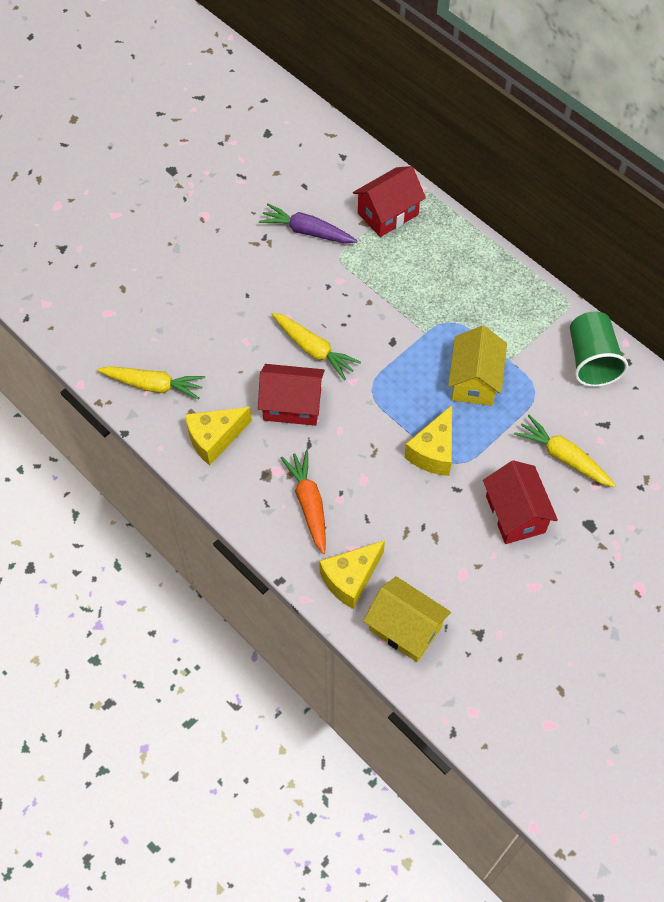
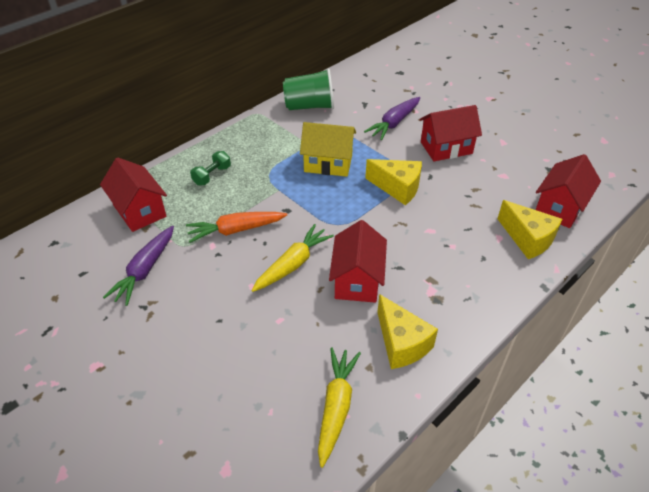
camera: 90 degrees left, 15 degrees down
(309, 504) = (462, 267): orange carrot -> orange carrot (236, 230)
(405, 628) = (560, 207): yellow house -> red house
(446, 269) = (212, 175): none -> green dumbbell
(563, 457) = (394, 123): yellow carrot -> purple carrot

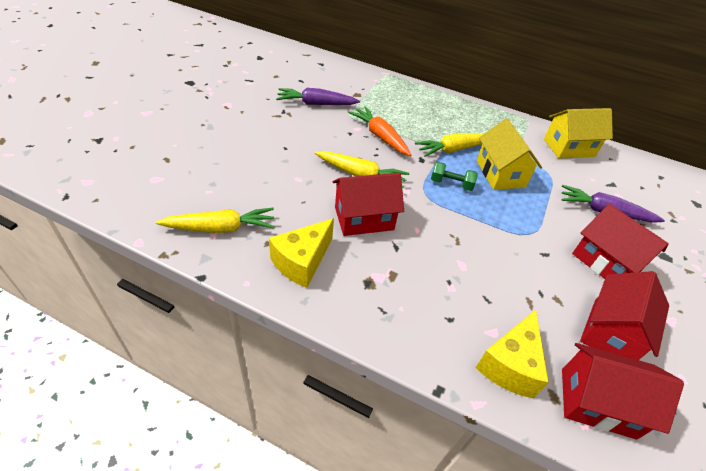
camera: 65 degrees right, 0 degrees up
(139, 210) = (371, 88): red house -> red house (610, 332)
(212, 175) = (431, 112): green dumbbell -> green dumbbell (451, 184)
(281, 181) = (454, 149): none -> yellow carrot
(310, 106) = (568, 148): green cup -> yellow house
(397, 188) = (505, 229): yellow cheese -> none

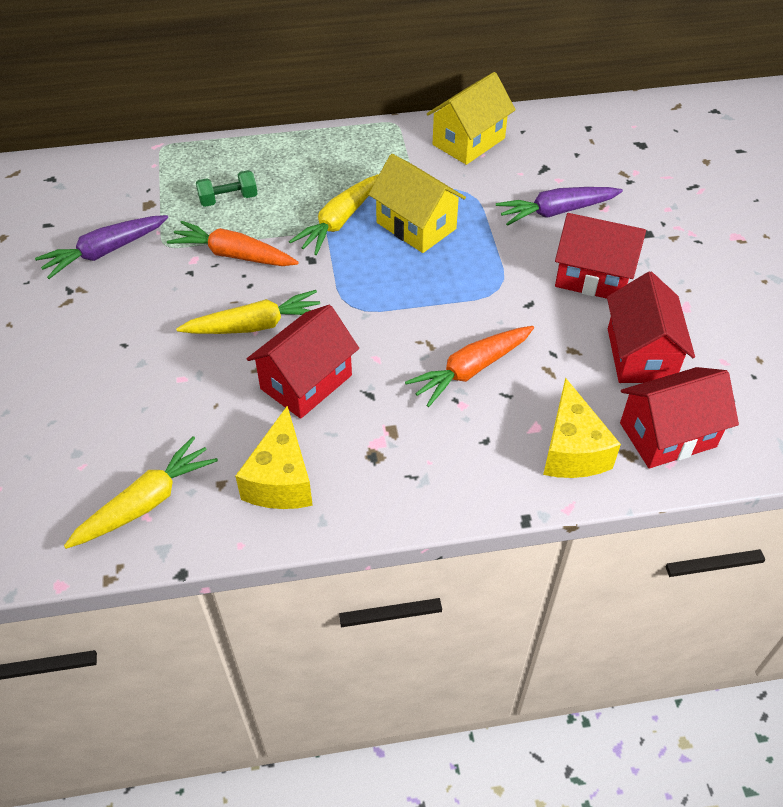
camera: 30 degrees left, 5 degrees up
(451, 184) = (371, 274): green dumbbell -> green dumbbell (228, 199)
(474, 270) = (471, 370): none -> orange carrot

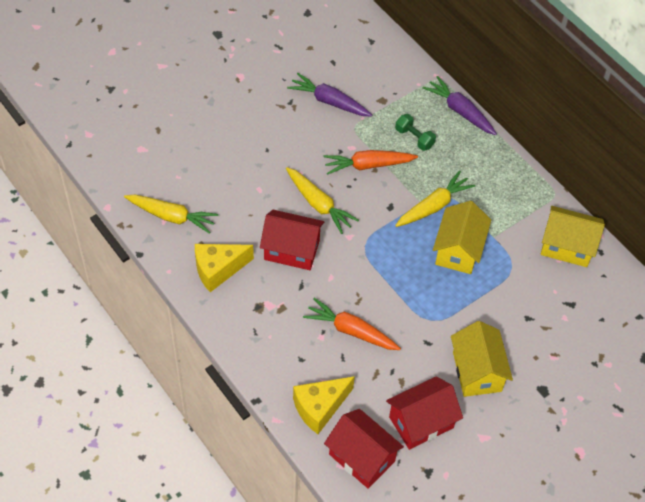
camera: 60 degrees right, 5 degrees up
(234, 255) = (368, 165): orange carrot -> orange carrot turned 90 degrees counterclockwise
(339, 221) = (433, 206): yellow carrot -> yellow carrot turned 135 degrees clockwise
(556, 211) = (528, 327): purple carrot -> purple carrot (460, 111)
(593, 277) = (477, 371): red house -> yellow house

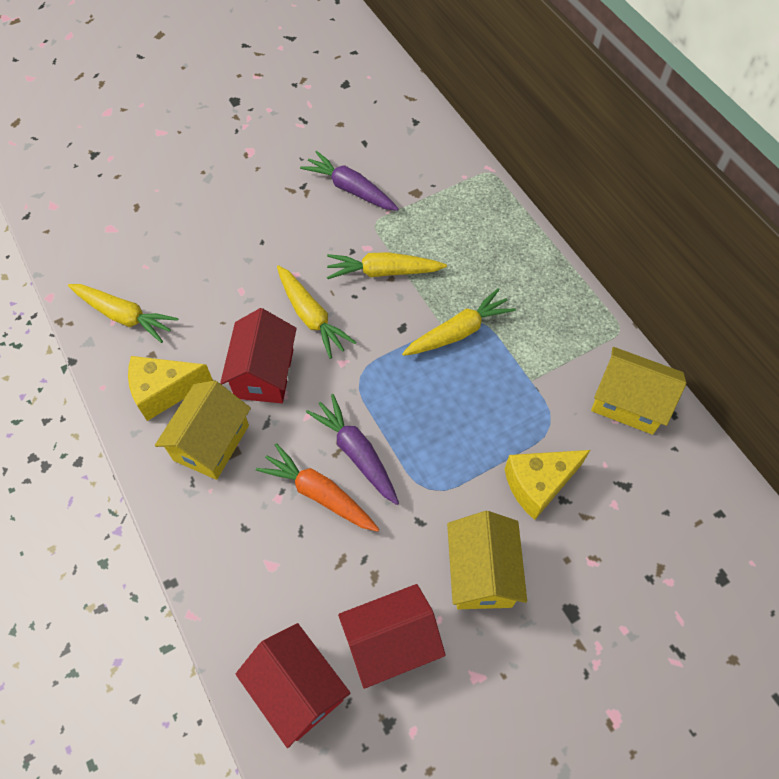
camera: 10 degrees right, 5 degrees up
(292, 250) = (264, 373): red house -> red house turned 75 degrees clockwise
(320, 407) = (254, 603): yellow cheese -> yellow cheese (538, 484)
(368, 165) = (383, 272): orange carrot -> yellow carrot
(414, 138) = (448, 242): green dumbbell -> none
(458, 250) = (481, 394): yellow house -> yellow house (211, 442)
(460, 111) = (511, 213): purple carrot -> purple carrot (356, 453)

